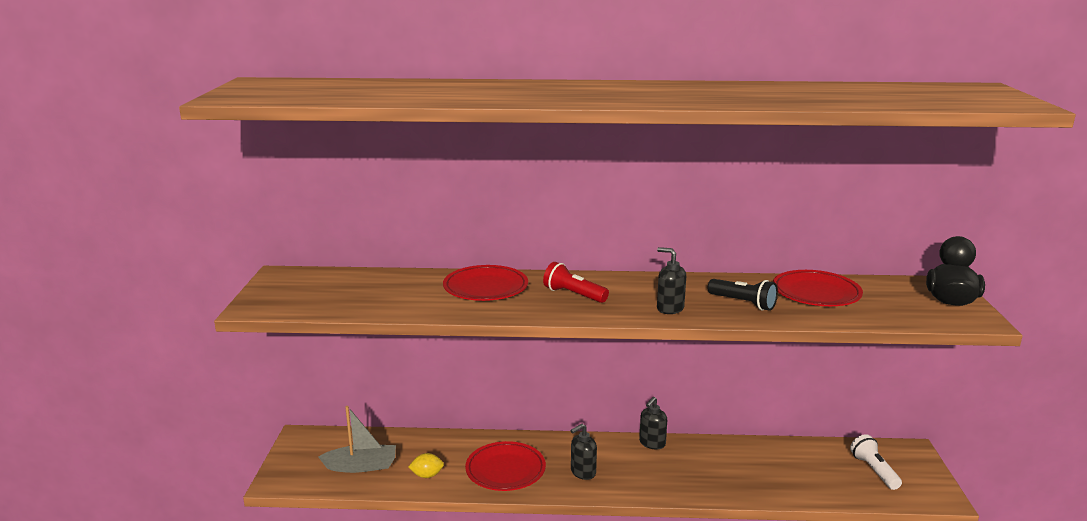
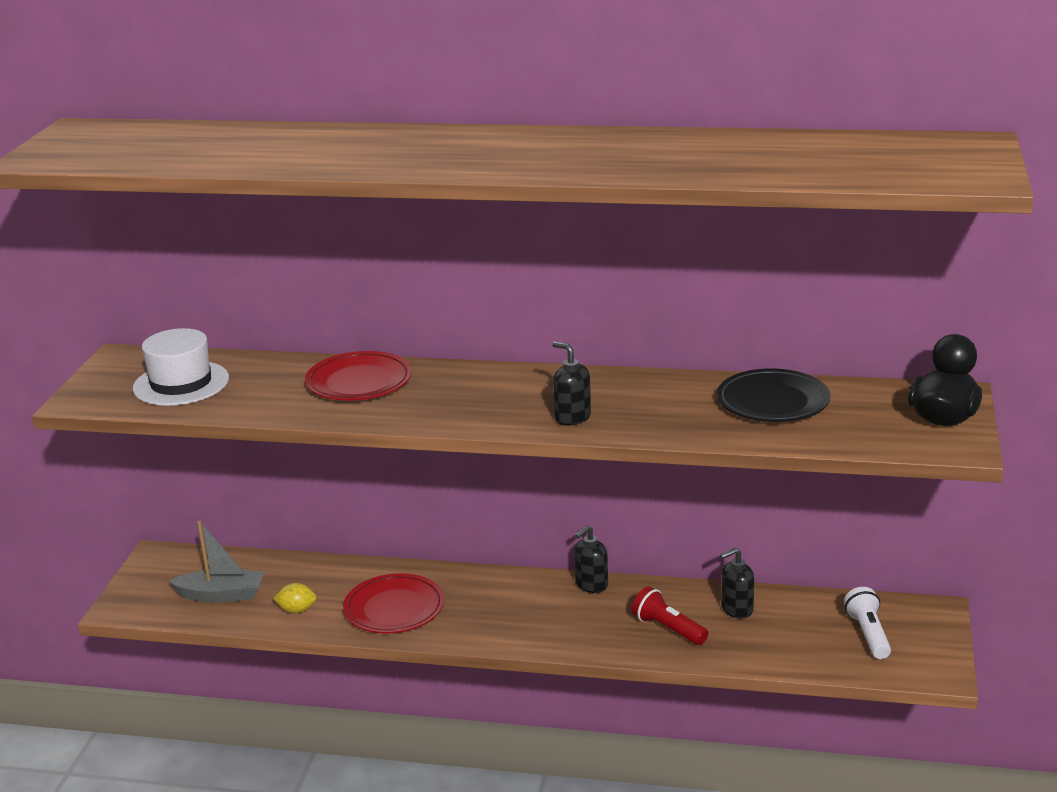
camera: 10 degrees right, 5 degrees up
(338, 292) = (181, 383): none -> white hat
(573, 295) = (462, 395): red flashlight -> red flashlight (668, 629)
(583, 472) = (489, 616): black soap dispenser -> black soap dispenser (736, 609)
(743, 303) = (669, 413): black flashlight -> none
(816, 293) = (773, 402): red plate -> black plate

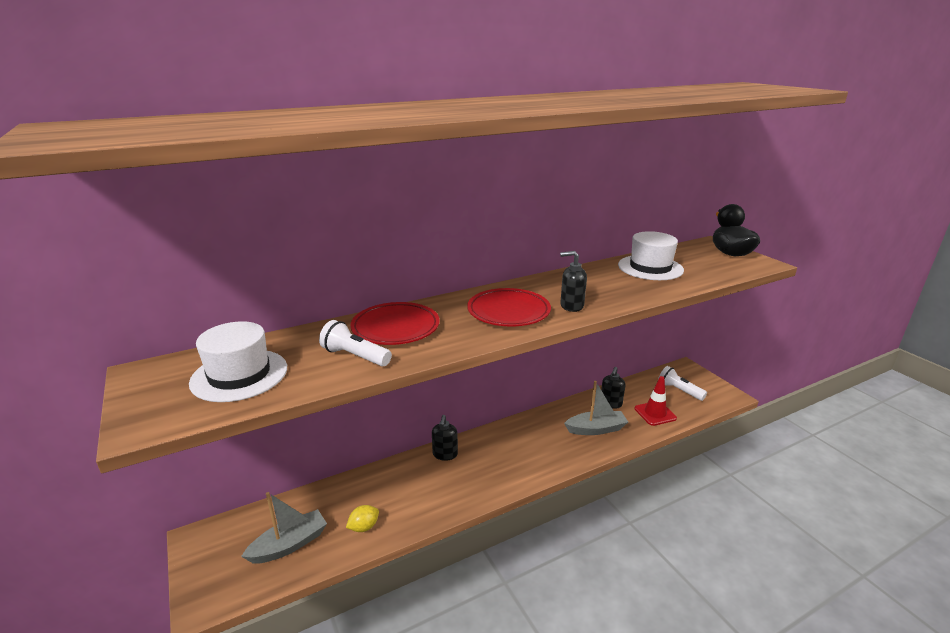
camera: 40 degrees left, 0 degrees up
(286, 398) = (355, 356): none -> white flashlight
(394, 609) = (432, 492): red plate -> red plate (508, 312)
(591, 585) = (526, 422): black soap dispenser -> black soap dispenser (445, 454)
(668, 629) = (596, 429): red flashlight -> grey boat
(773, 402) = (650, 267): black plate -> white hat
(780, 645) = (655, 413): none -> red traffic cone

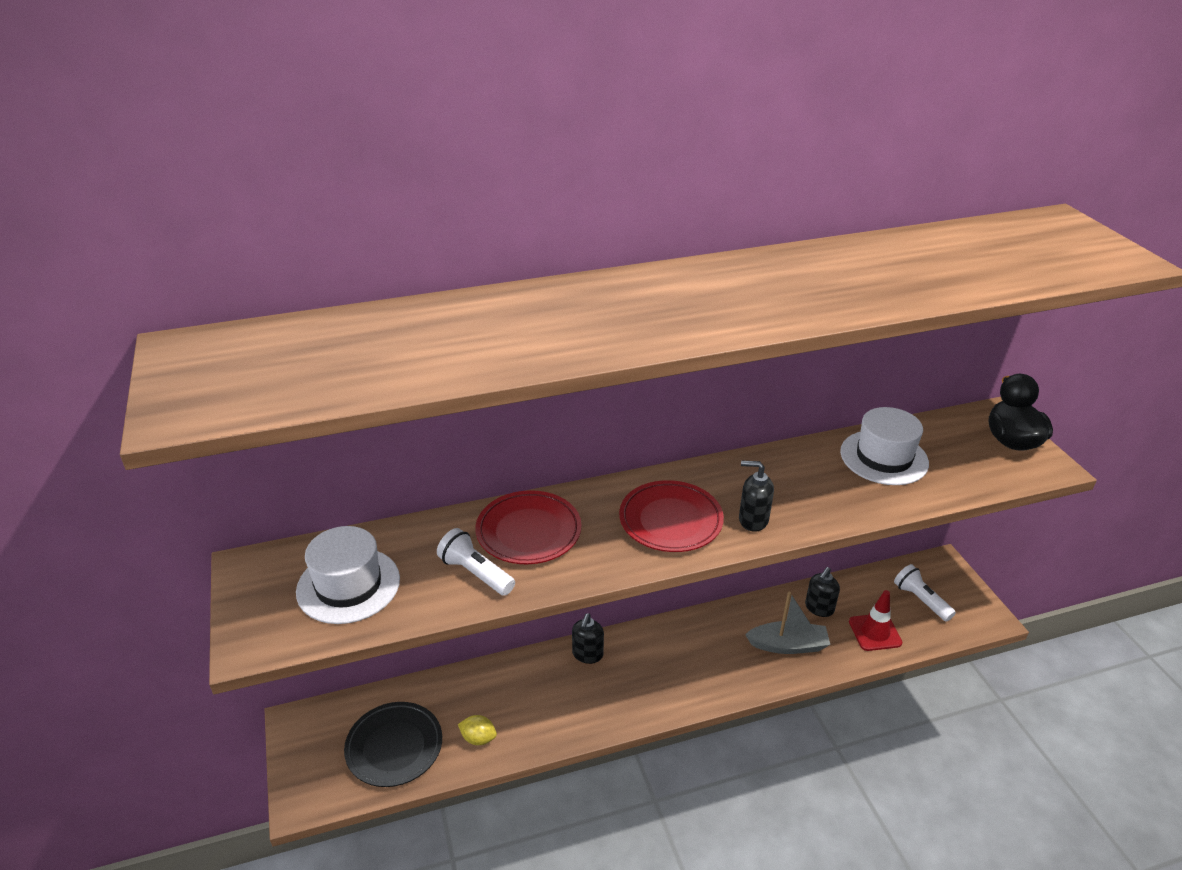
camera: 10 degrees right, 10 degrees up
(289, 545) = (394, 747): grey boat -> black plate
(364, 527) = (478, 738): yellow lemon -> yellow lemon turned 45 degrees clockwise

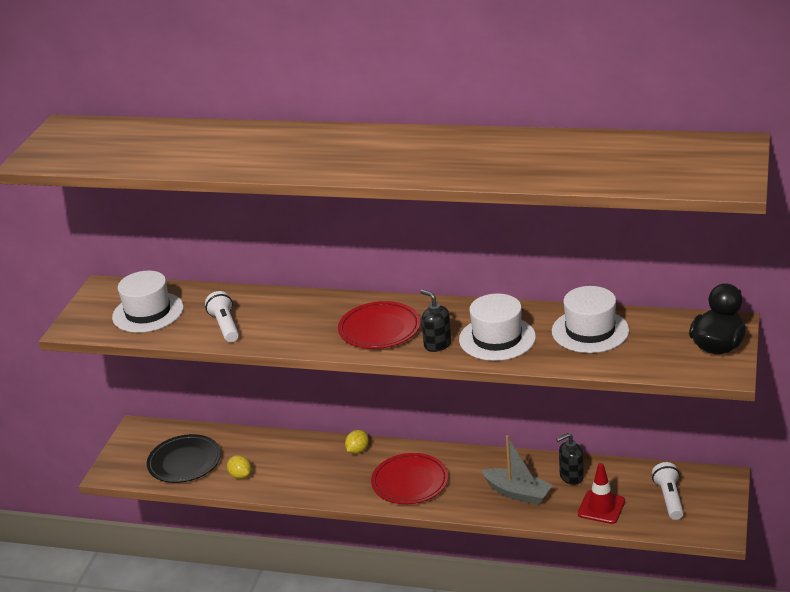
camera: 35 degrees right, 5 degrees down
(528, 532) = (280, 312): red plate -> red plate (410, 482)
(587, 654) = (357, 450): black soap dispenser -> yellow lemon
(806, 493) = (497, 338): none -> white hat

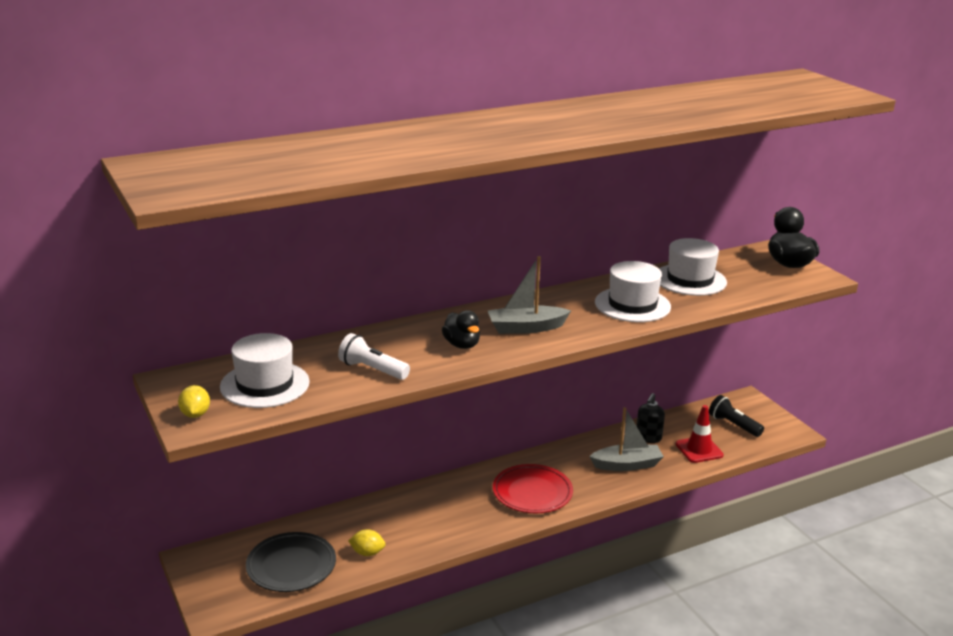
camera: 45 degrees left, 5 degrees down
(312, 327) = (462, 345): none -> black duck
(357, 450) = (451, 487): yellow lemon -> yellow lemon (195, 414)
(379, 330) = (526, 328): red plate -> grey boat
(437, 344) = (593, 323): black soap dispenser -> none
(669, 498) = (733, 425): white flashlight -> black flashlight

